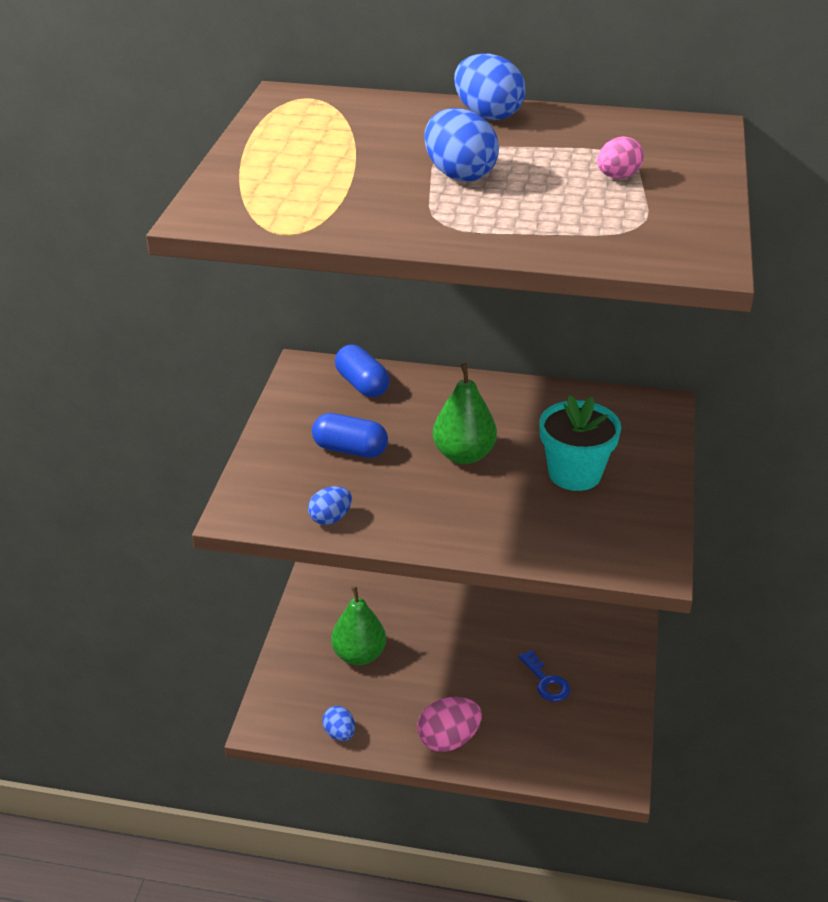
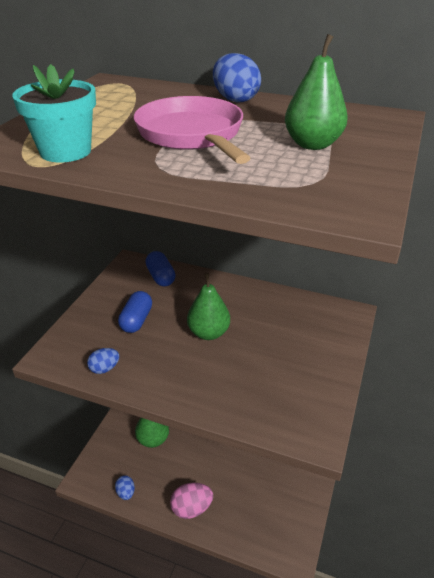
camera: 10 degrees right, 0 degrees up
(350, 449) = (136, 320): blue capsule -> blue capsule turned 75 degrees clockwise
(459, 175) = (192, 135): blue egg -> pink pan
(546, 681) = (263, 476): blue key -> none
(574, 474) = (279, 356): turquoise flower pot -> turquoise flower pot (65, 151)
(617, 177) = (312, 144): pink egg -> green pear

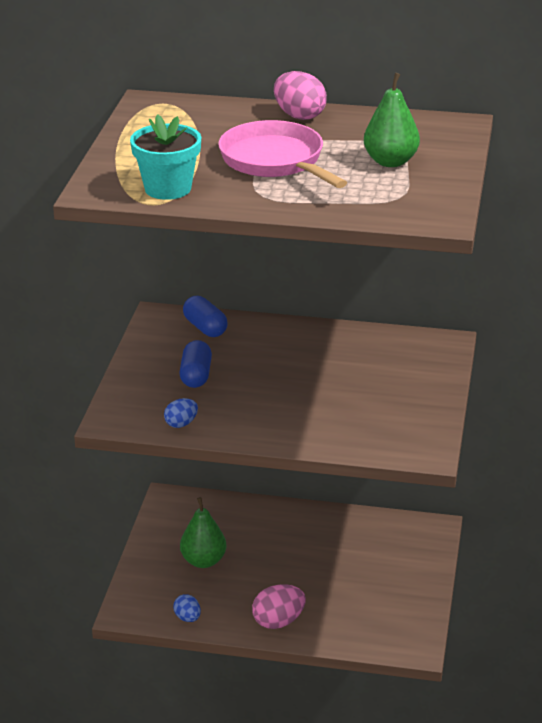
camera: 10 degrees left, 5 degrees down
(208, 333) = (286, 379): green pear -> none
(235, 99) = (299, 116): blue egg -> pink egg

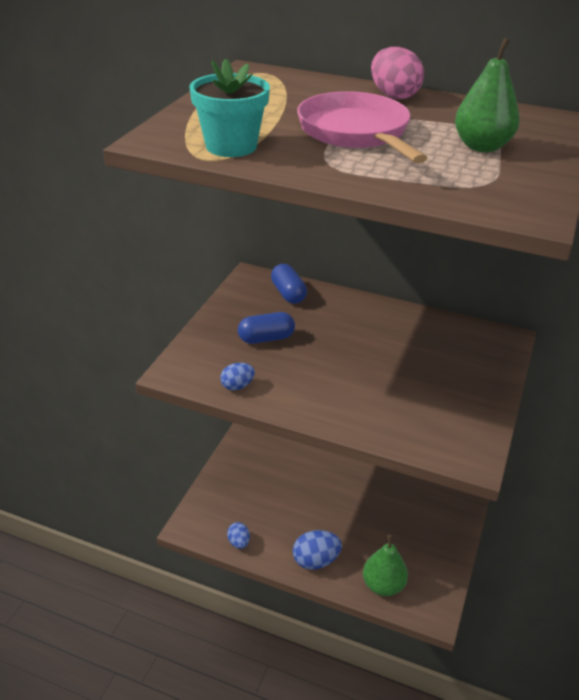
camera: 10 degrees right, 5 degrees up
(196, 376) = (266, 338): blue capsule -> blue capsule turned 60 degrees clockwise
(203, 561) = (266, 487): green pear -> green pear (383, 585)
(278, 621) = (315, 560): pink egg -> blue egg

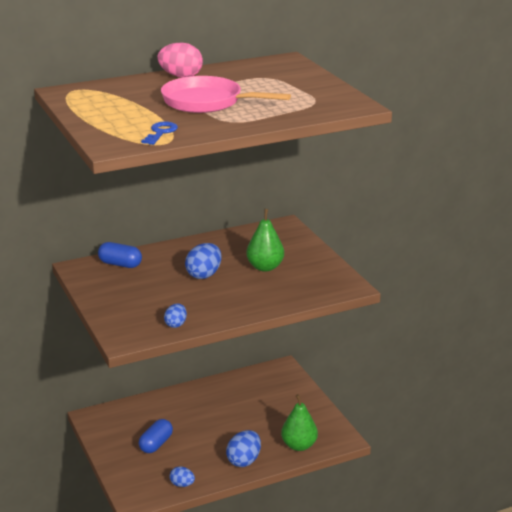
camera: 45 degrees left, 10 degrees down
(231, 146) = (160, 133): turquoise flower pot -> blue key
(266, 338) = (149, 293): blue capsule -> blue capsule (156, 444)
(342, 348) = (204, 275): none -> blue egg
(482, 147) = (279, 86): green pear -> green pear (265, 267)

